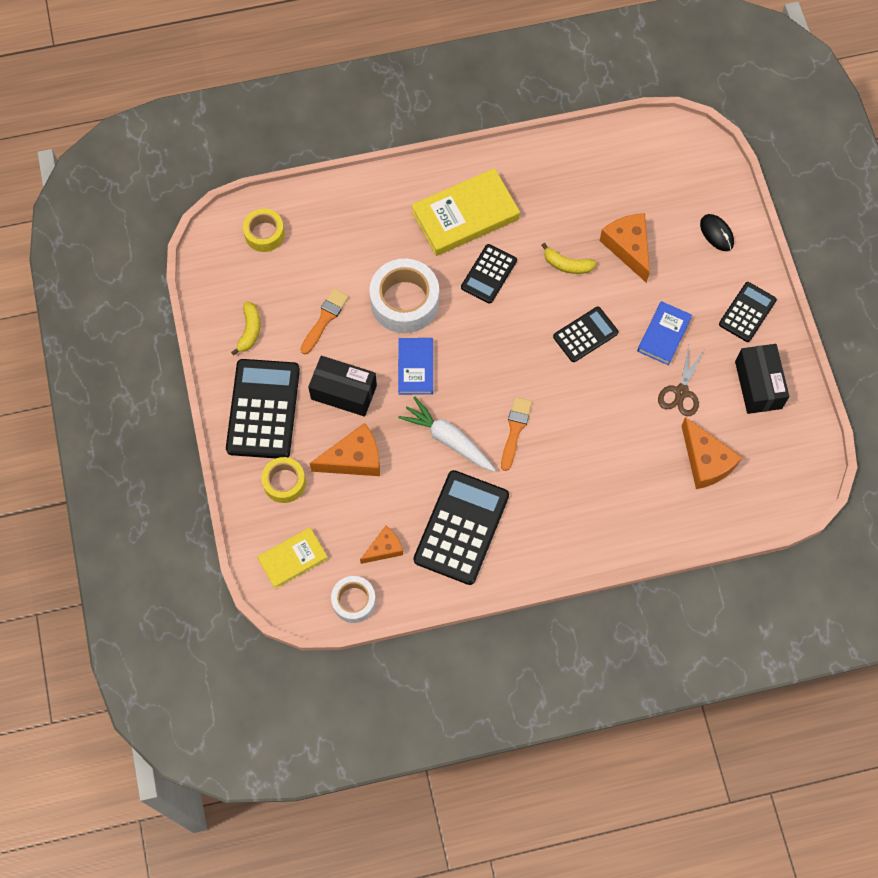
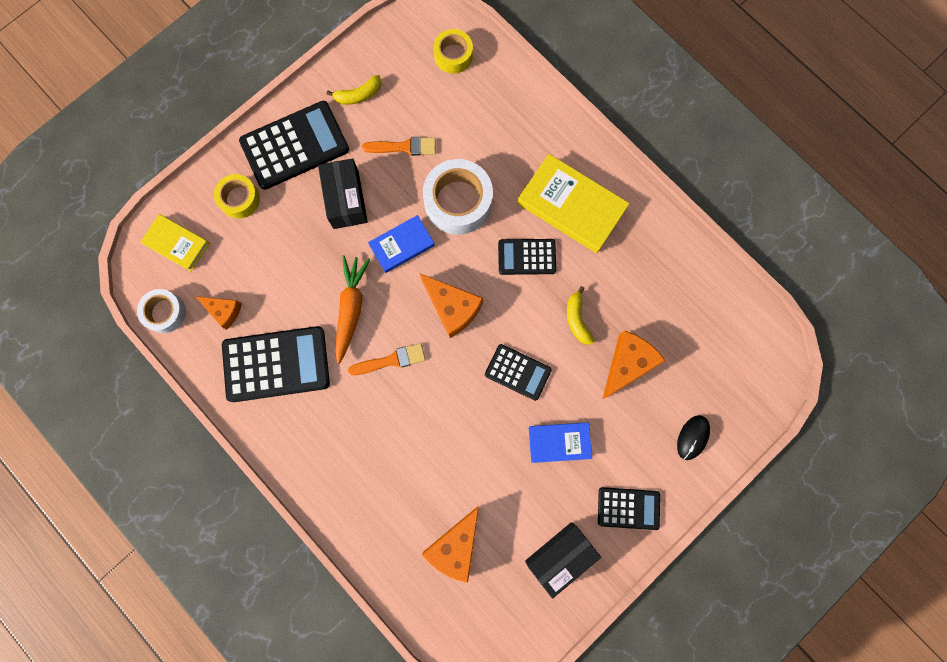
camera: 60 degrees right, 10 degrees up
(354, 459) = (290, 242): orange cheese -> orange cheese (452, 308)
(448, 439) = (351, 309): white carrot -> orange carrot
(681, 392) = (511, 488): brown scissors -> none

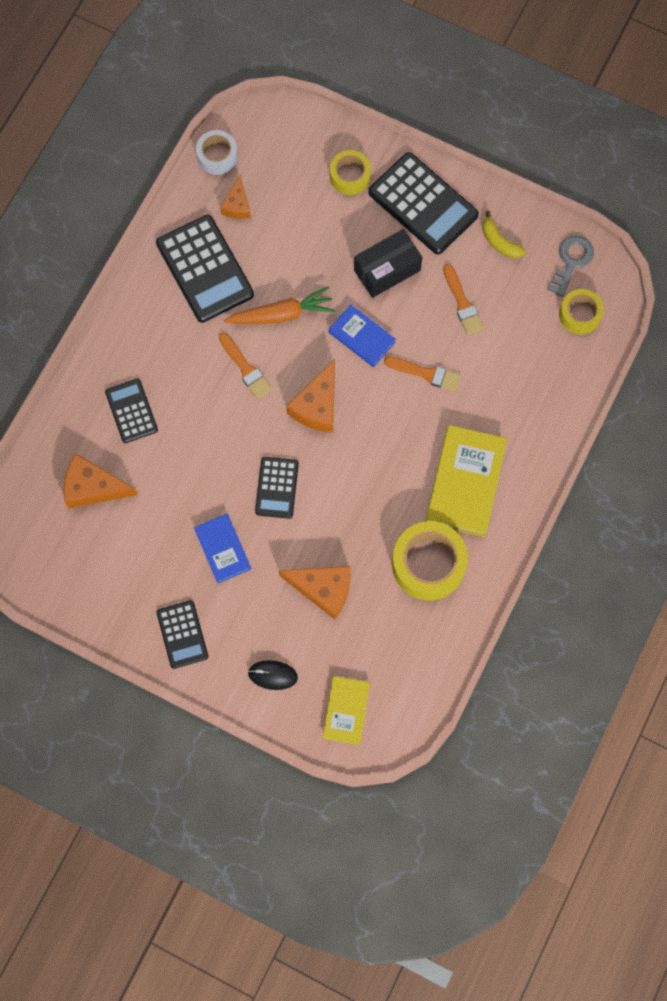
camera: 70 degrees right, 5 degrees down
(177, 244) = (285, 140): yellow book -> yellow book (346, 711)
(402, 44) = (571, 261): none -> grey key
(458, 202) = (426, 373): white tape -> orange brush
(527, 257) = (395, 457): black calculator -> black calculator (131, 411)
(560, 556) = (115, 585): black box -> none
(577, 319) = (350, 526): yellow banana -> none
(634, 264) = (428, 564): none -> yellow tape

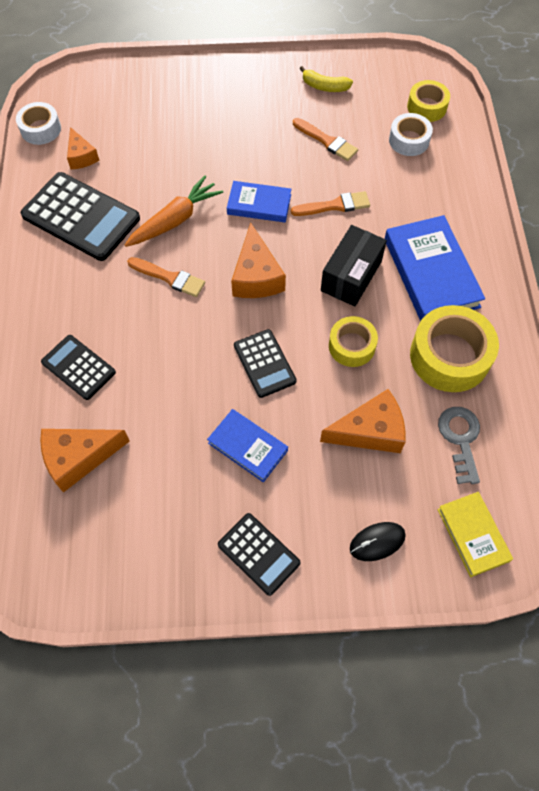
camera: 30 degrees left, 10 degrees down
(350, 176) = (168, 95): yellow tape -> yellow tape (352, 346)
(387, 270) = (246, 146): black box -> black box (351, 276)
(423, 204) = (243, 88): black calculator -> none
(465, 483) = (431, 273): yellow book -> blue book
(537, 342) = (409, 140): none -> white tape
(571, 261) = (391, 75): grey key -> grey key (460, 439)

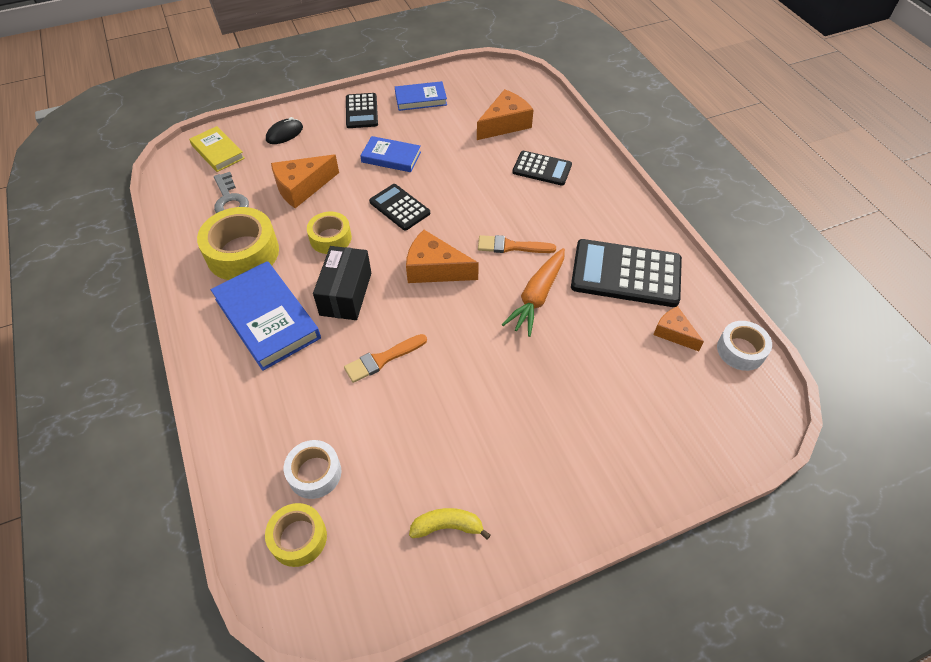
camera: 160 degrees right, 10 degrees down
(256, 276) = (435, 269): orange cheese -> orange cheese turned 45 degrees counterclockwise
(259, 204) = (462, 336): blue book -> blue book (420, 99)
(259, 554) = (361, 111): black calculator -> black calculator turned 120 degrees counterclockwise
(327, 141) = (416, 438): orange brush -> none

